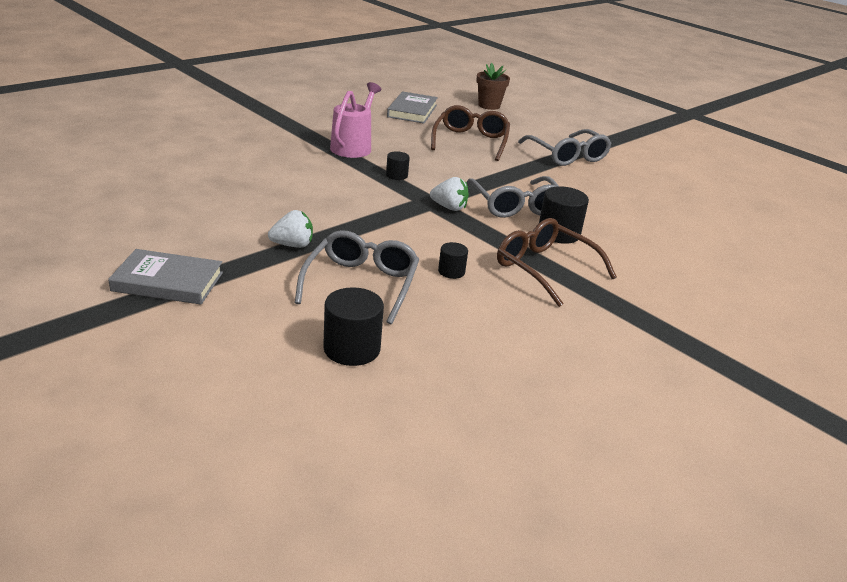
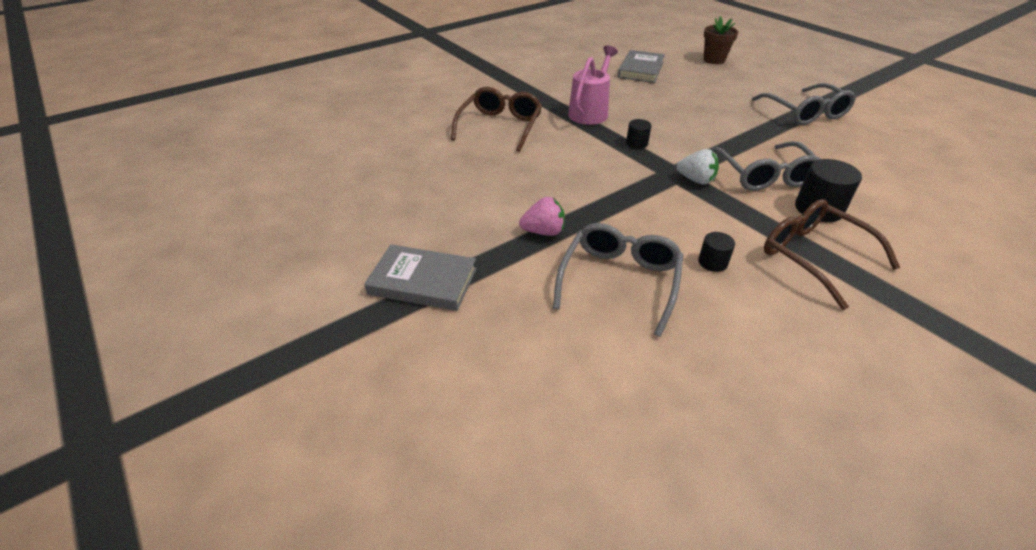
camera: 10 degrees right, 10 degrees up
(293, 245) = (543, 232): white strawberry -> pink strawberry
(352, 349) = (620, 371): black cylinder -> none
(470, 141) = (703, 100): brown glasses -> brown glasses (500, 126)

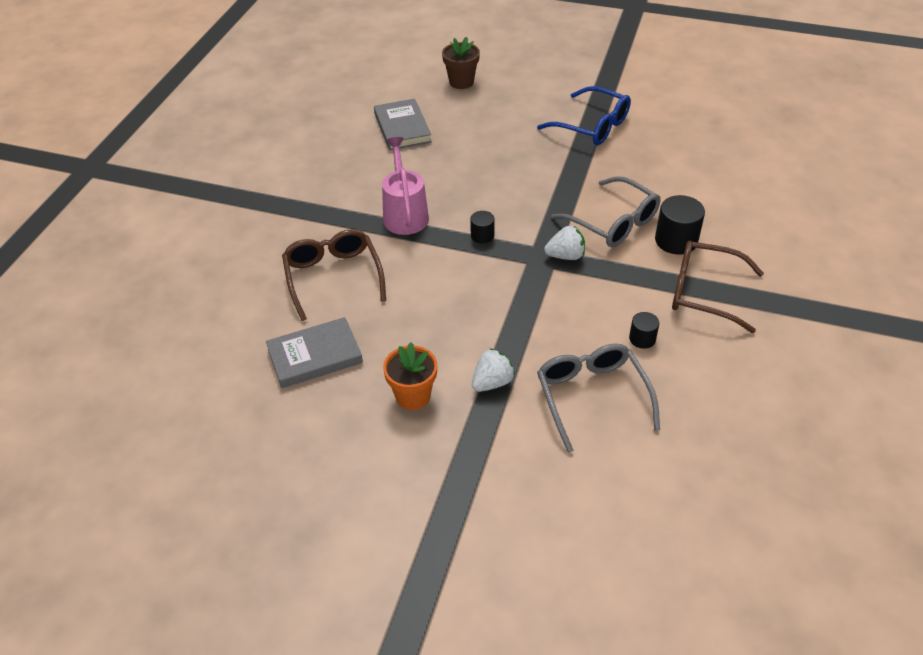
camera: 35 degrees left, 5 degrees up
(423, 281) = (442, 492): grey book -> grey book (315, 356)
(474, 212) = (413, 396): none -> orange flower pot
(543, 232) = (492, 382): pink strawberry -> white strawberry
(805, 113) = (592, 126): grey glasses -> blue glasses

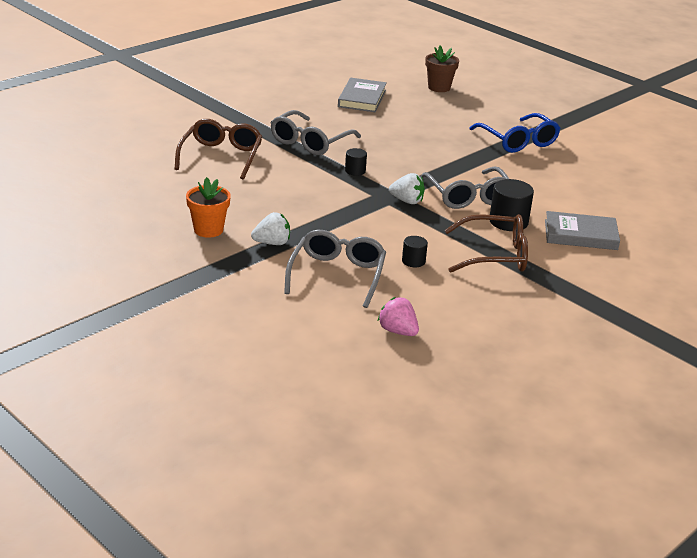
camera: 25 degrees right, 15 degrees down
(315, 356) = (164, 189): grey book -> grey book (580, 235)
(404, 214) = (310, 142): pink watering can -> grey glasses
(703, 292) = (495, 255): brown glasses -> brown glasses turned 135 degrees clockwise
(712, 447) = (398, 331): none -> pink strawberry

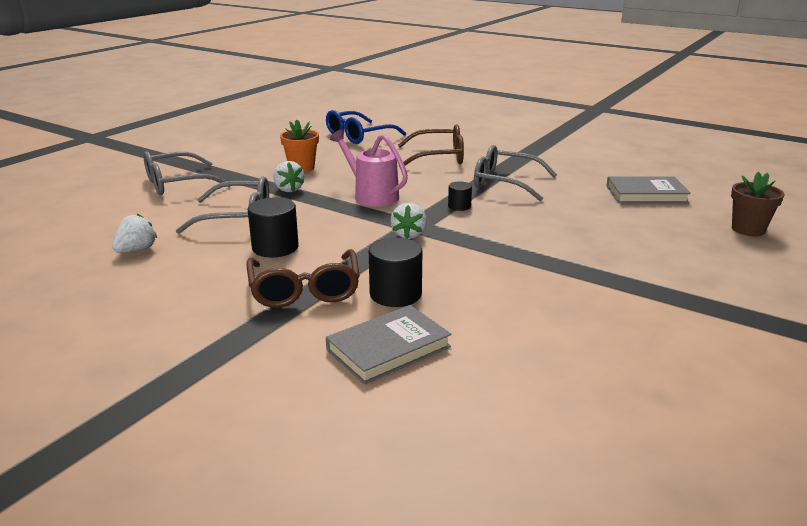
camera: 80 degrees right, 5 degrees down
(311, 204) = (371, 195): none -> pink watering can
(398, 331) = (136, 250): pink strawberry -> white strawberry
(413, 261) = (275, 247): black cylinder -> black cylinder, size x1.77
(468, 196) = (446, 266): grey glasses -> grey glasses (177, 184)
(518, 141) = (647, 290): blue glasses -> blue glasses (358, 136)
(580, 235) = (388, 348): grey book -> grey book turned 60 degrees clockwise

